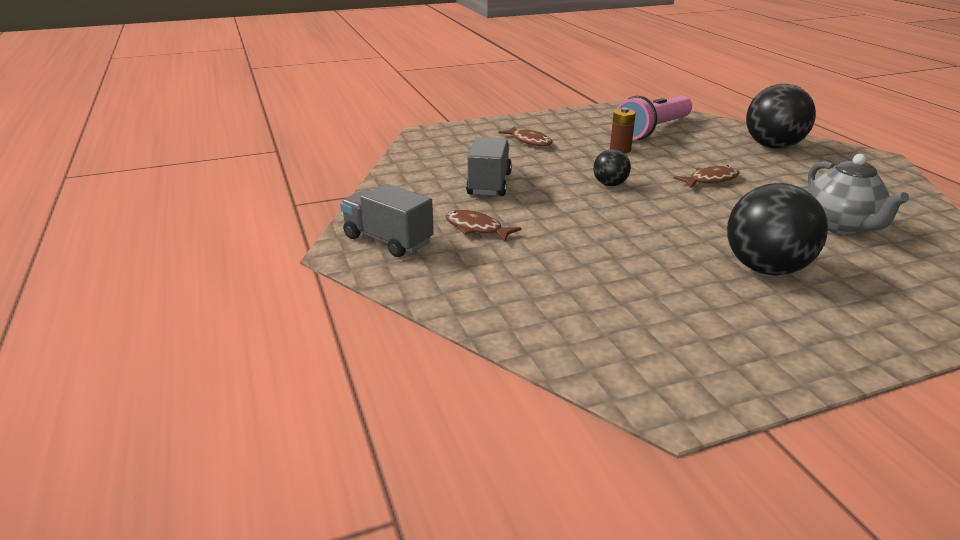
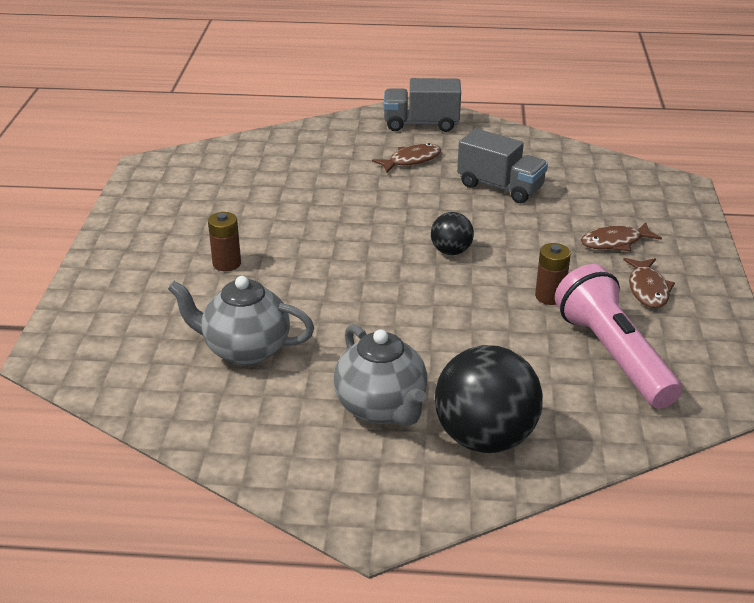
camera: 115 degrees right, 5 degrees up
(388, 240) = (421, 124): grey truck -> grey truck turned 150 degrees counterclockwise
(710, 180) = (414, 322): brown fish -> brown fish (647, 289)
(765, 269) = (226, 263): black ball -> brown battery
(802, 173) = (382, 408): none -> grey teapot

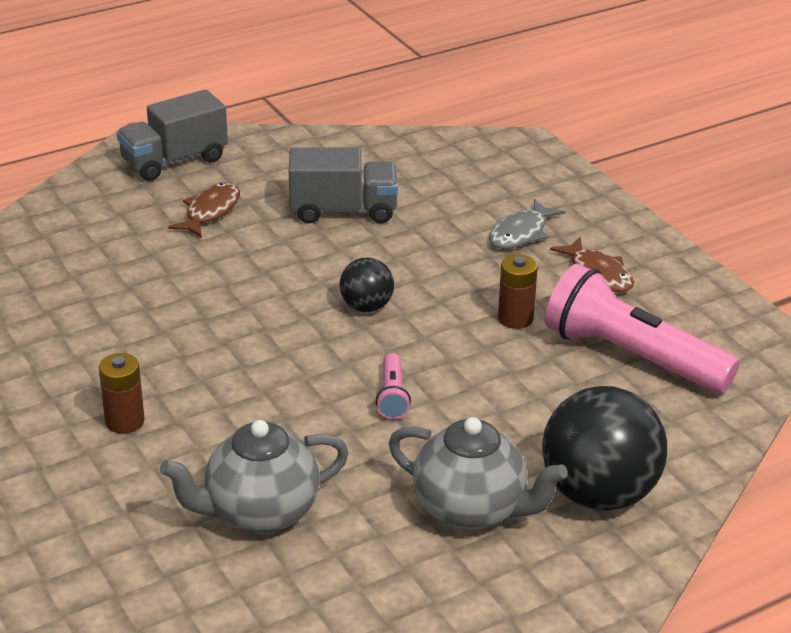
camera: 35 degrees left, 0 degrees up
(407, 313) = (392, 396): none -> pink flashlight
(615, 242) = (521, 233): brown fish -> grey fish

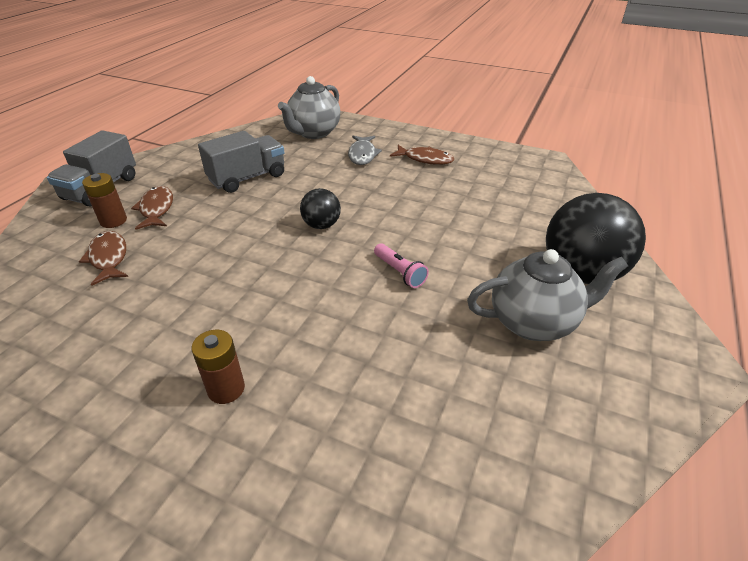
camera: 35 degrees left, 5 degrees up
(122, 251) = (108, 258): none -> brown fish
(260, 513) = (409, 407): grey teapot -> grey teapot (313, 133)
(515, 318) = (413, 197): brown battery -> brown battery (113, 221)
(631, 356) = (494, 192): pink flashlight -> none

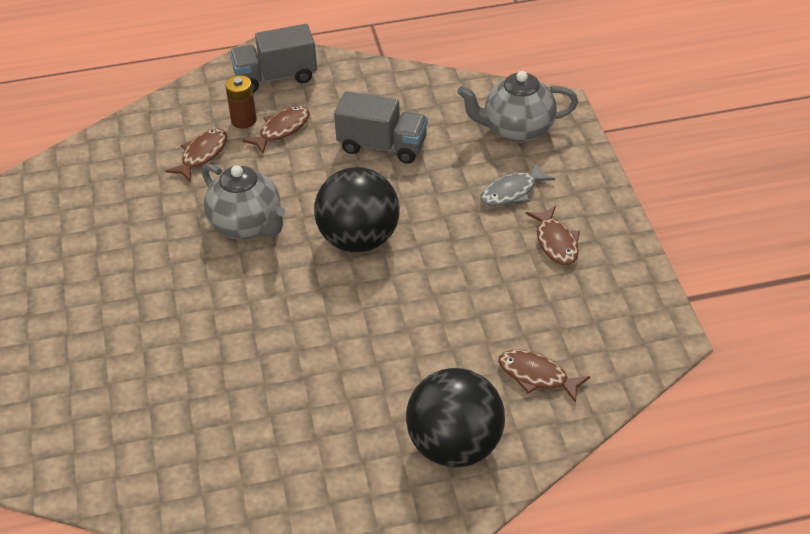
camera: 55 degrees right, 5 degrees up
(226, 389) = (140, 308): brown battery -> none
(321, 225) = (359, 240): black ball -> black ball, size x1.94
(399, 272) = (341, 325): pink flashlight -> none
(534, 322) = (352, 439): grey teapot -> grey teapot (247, 226)
(537, 212) = (537, 376): none -> brown fish

